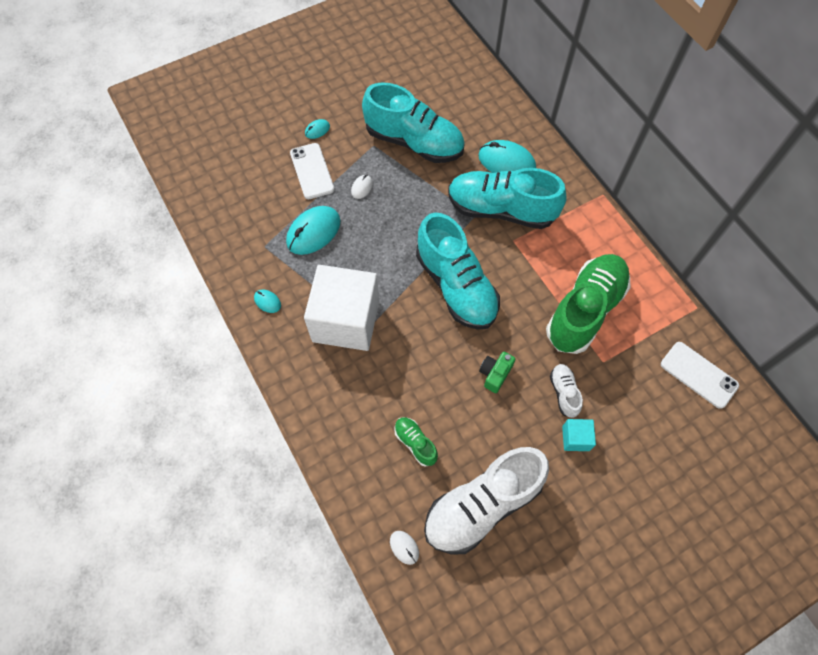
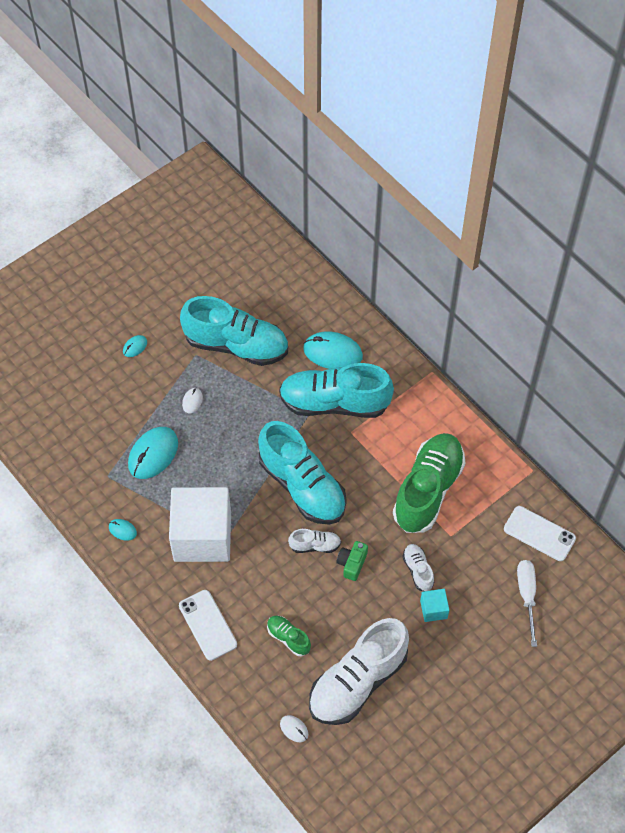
camera: 10 degrees left, 5 degrees down
(312, 171) = (138, 391): white phone -> white phone (207, 625)
(459, 349) = (315, 545): none -> white shoe
(679, 441) = (527, 596): none -> white screwdriver

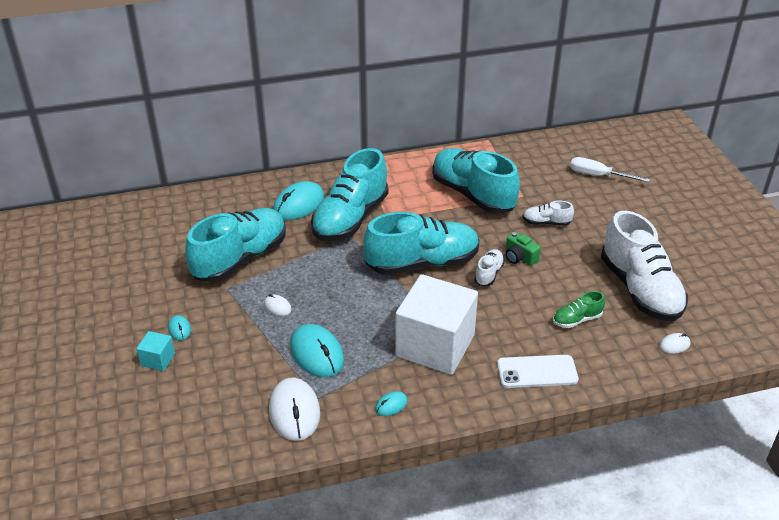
camera: 65 degrees left, 20 degrees down
(87, 467) = (294, 412): none -> white mouse
(428, 490) = (472, 194): green shoe -> turquoise shoe
(433, 609) = (588, 225): turquoise cube -> turquoise cube (158, 359)
(539, 533) = (546, 153): white phone -> none

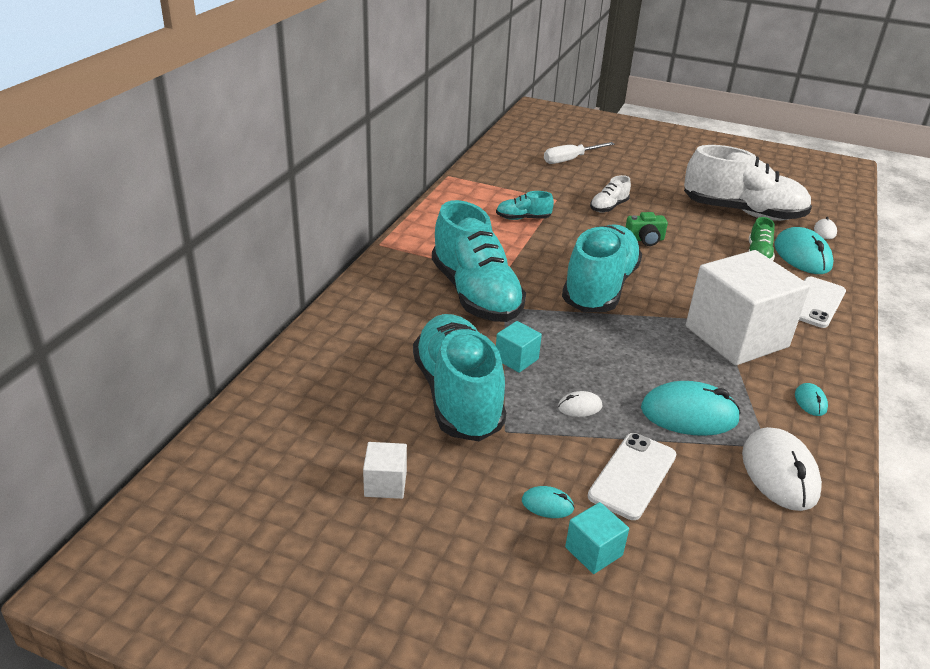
camera: 55 degrees left, 5 degrees down
(146, 269) = (385, 483): none -> white cube
(233, 351) = (632, 475): none -> white phone
(294, 412) = (779, 473): white mouse -> white mouse turned 60 degrees clockwise
(298, 204) = (405, 313): turquoise mouse -> turquoise mouse (802, 256)
(299, 264) = (516, 359): none -> turquoise cube
(472, 194) = (523, 218): turquoise shoe -> turquoise shoe, size x0.44
(488, 274) = (653, 263): white shoe -> none

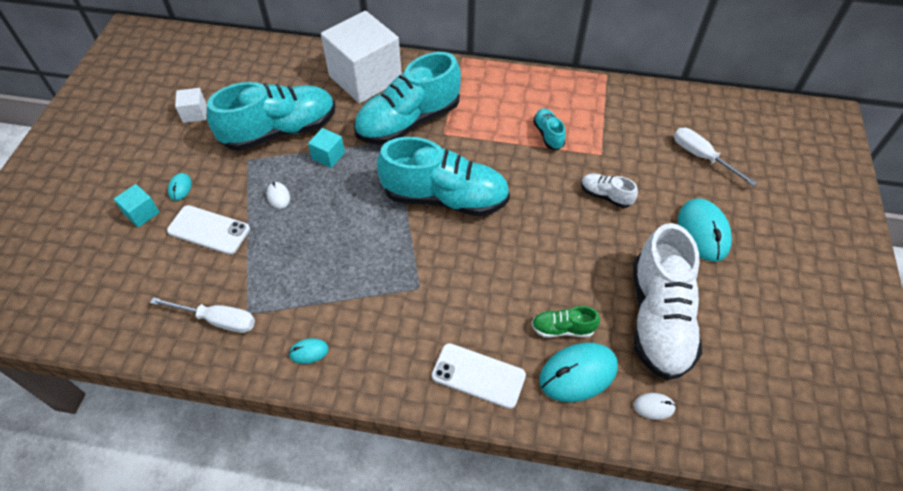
camera: 80 degrees right, 20 degrees up
(645, 239) = (549, 228): green camera -> none
(689, 414) = (279, 263): turquoise mouse -> turquoise mouse (703, 232)
(736, 337) = (395, 300): white cube -> white cube (365, 78)
(779, 473) = (217, 320): white mouse -> white screwdriver

